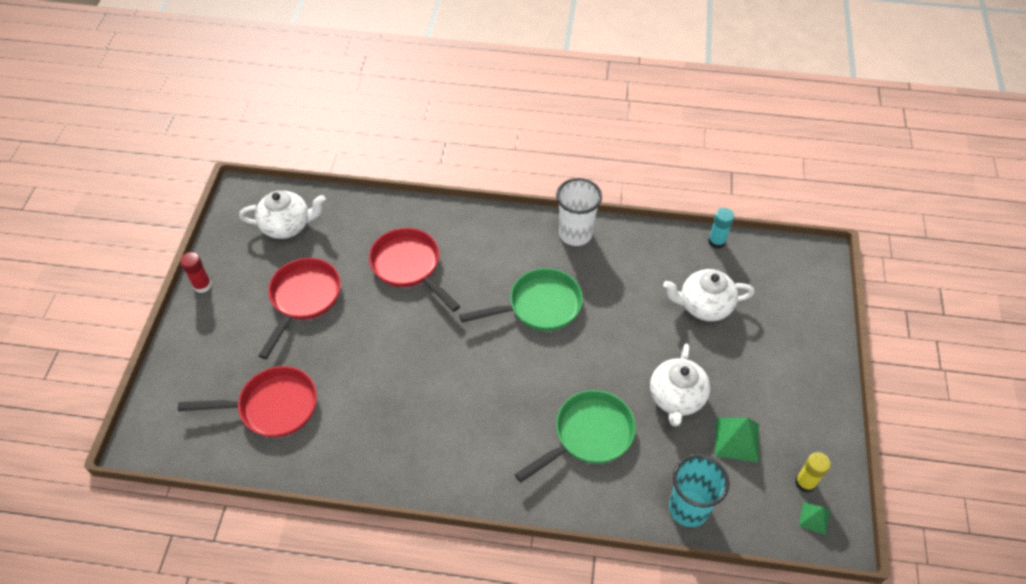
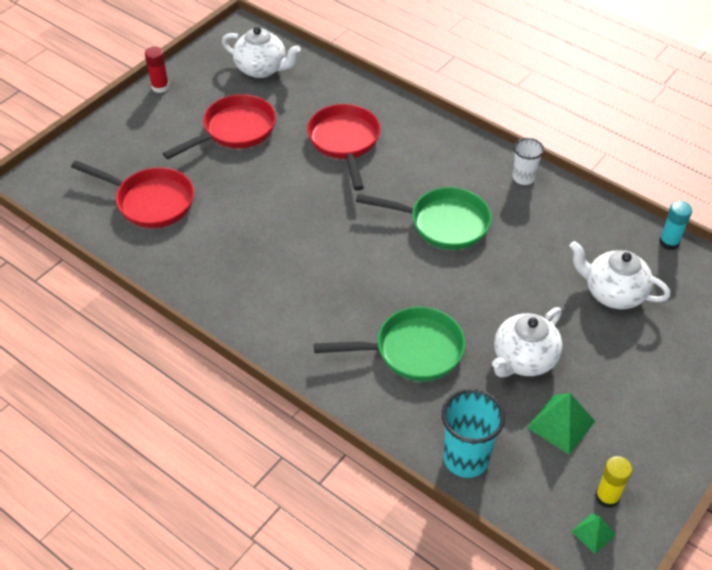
camera: 30 degrees right, 5 degrees down
(575, 234) = (523, 178): white cup -> white cup, size x0.61

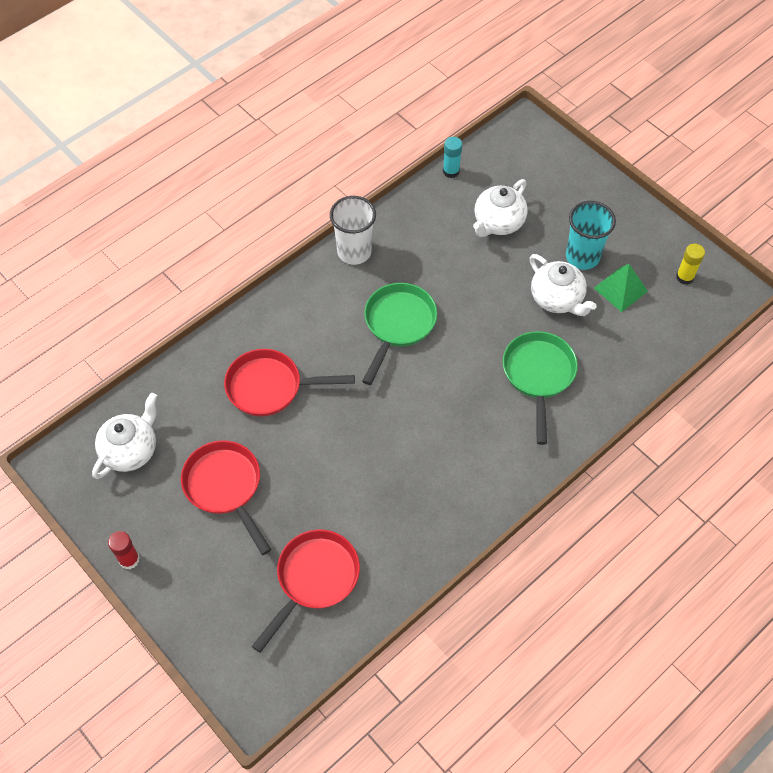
camera: 80 degrees left, 10 degrees up
(466, 459) = (646, 358): turquoise cup -> turquoise cup (582, 257)
(523, 178) = (354, 252): white cup -> white cup, size x1.63
(593, 533) = (713, 293): green pyramid -> none

